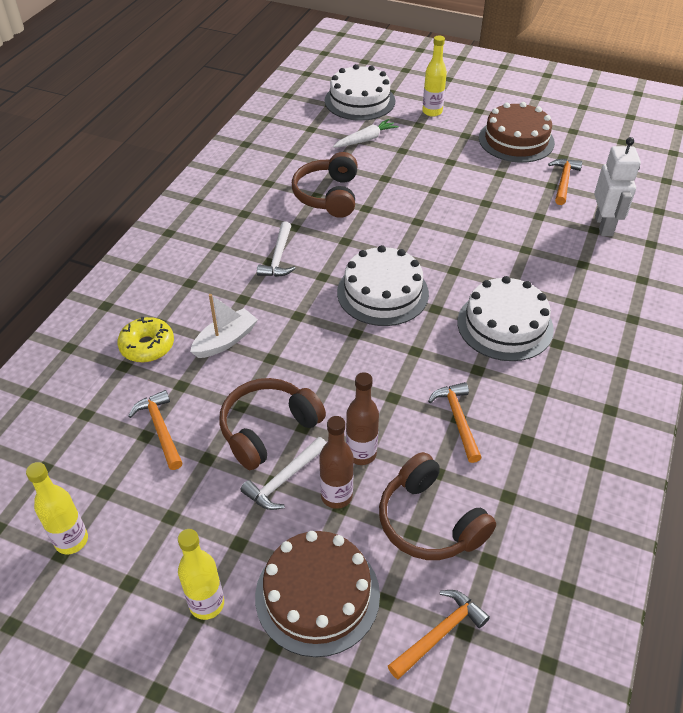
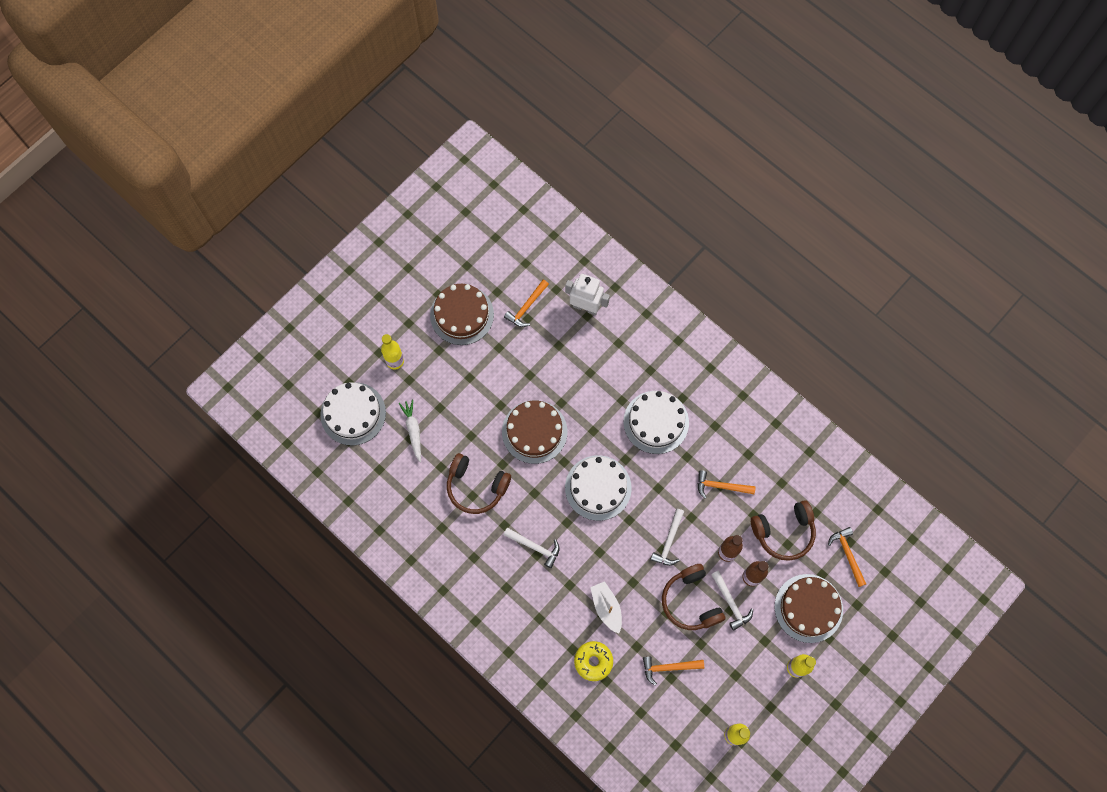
camera: 70 degrees left, 25 degrees up
(345, 381) = (669, 541): none -> white hammer
(420, 223) = (534, 431): none -> brown cake
(564, 181) = (526, 307): orange hammer -> orange hammer turned 90 degrees counterclockwise

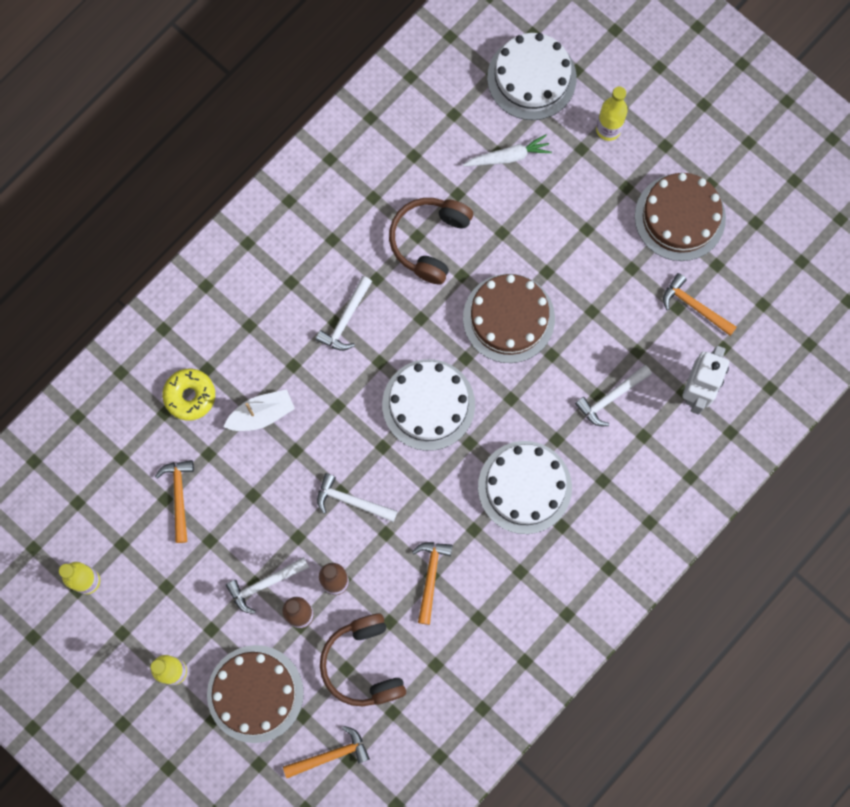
camera: 90 degrees right, 5 degrees up
(591, 363) = (611, 397): none -> white hammer
(691, 601) = (268, 529): brown headphones -> none

